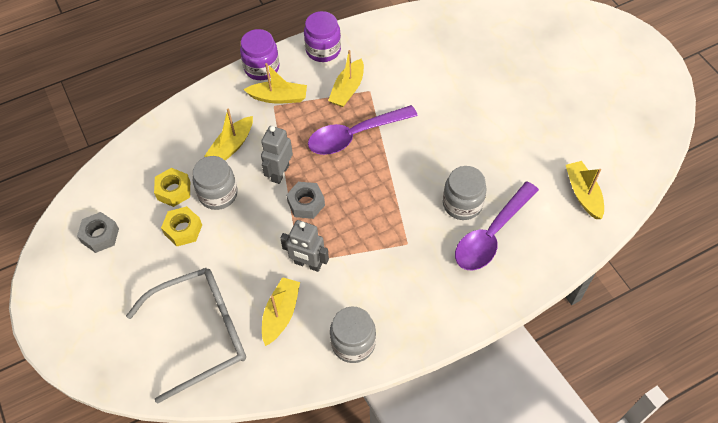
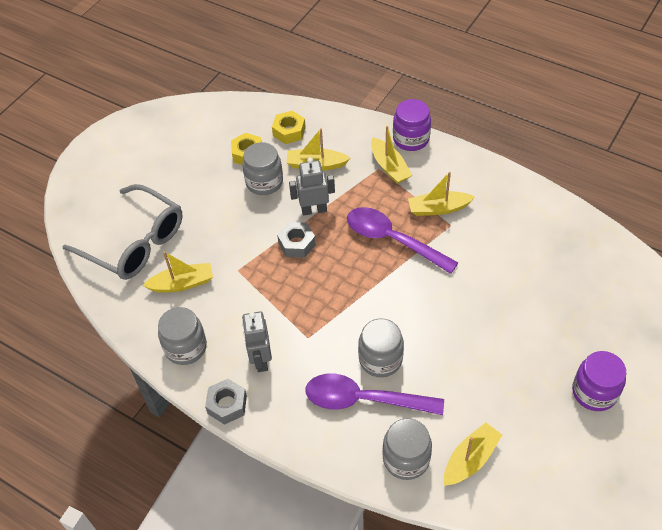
camera: 60 degrees right, 5 degrees down
(100, 235) = (179, 136): grey nut -> grey nut (227, 405)
(183, 230) = (217, 180): yellow nut -> yellow nut (289, 131)
(308, 264) = (239, 276): grey robot -> grey robot (261, 359)
(323, 50) = (467, 168): purple jar -> purple jar (594, 392)
(559, 234) = (406, 459): none -> grey jar

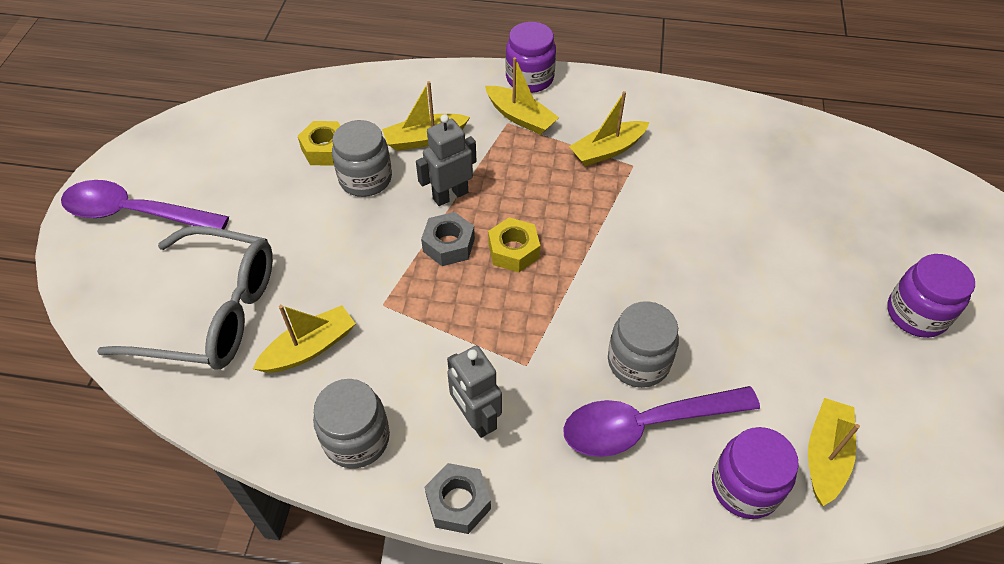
camera: 25 degrees left, 0 degrees up
(289, 131) = (368, 108): yellow nut -> yellow nut (513, 251)
(392, 240) = (571, 204): purple spoon -> purple spoon (135, 213)
(406, 459) = (745, 487): grey jar -> purple jar

